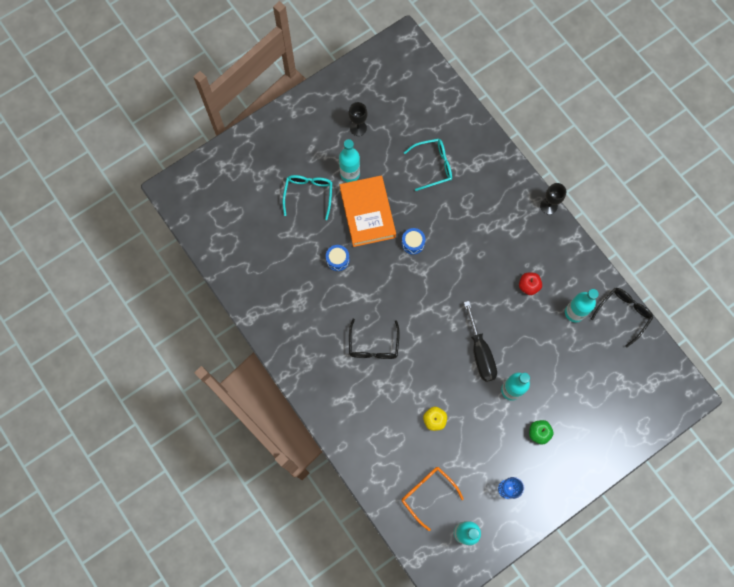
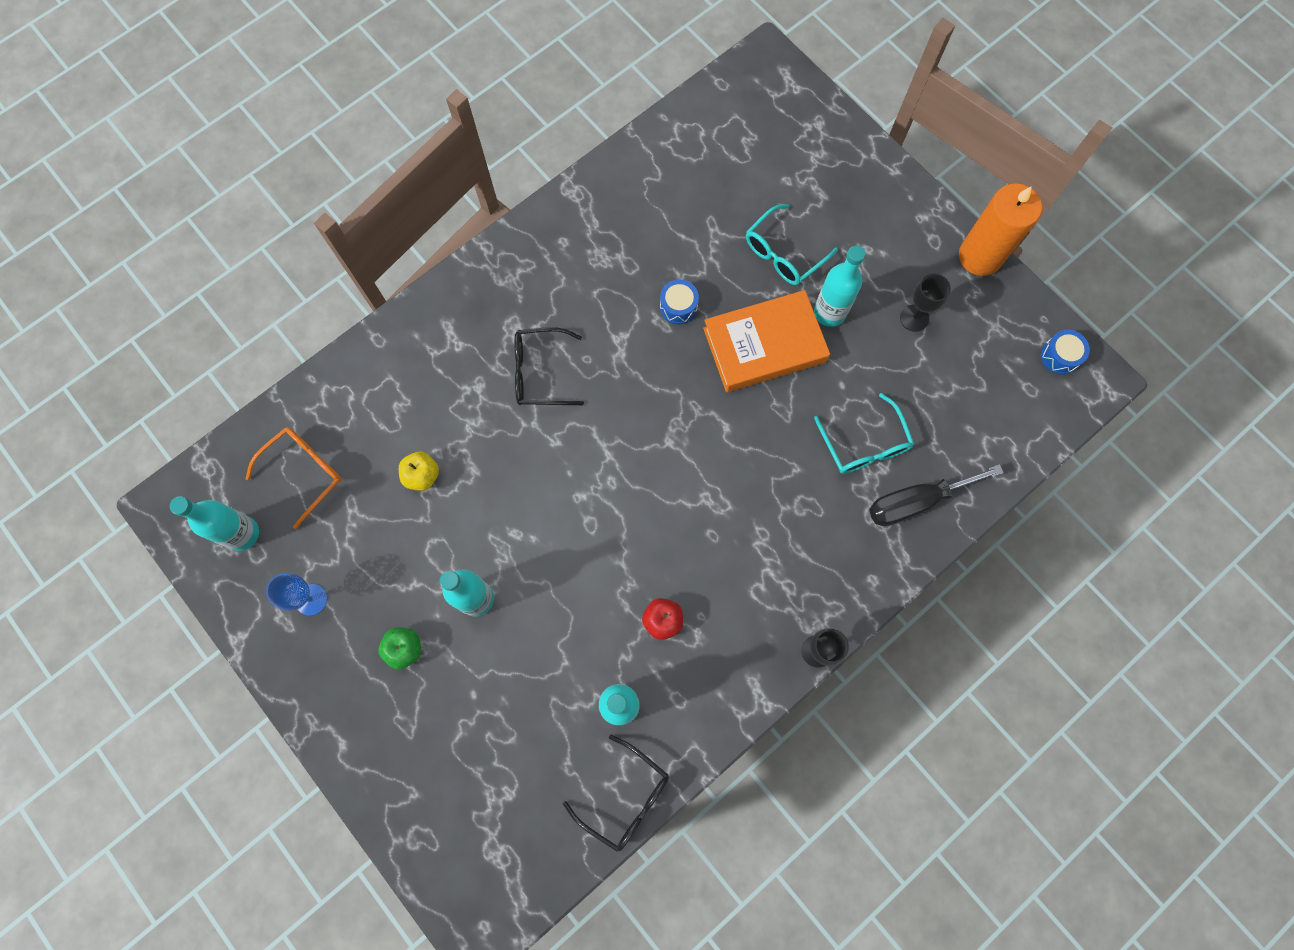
camera: 85 degrees right, 0 degrees up
(308, 195) = (784, 253): turquoise glasses -> turquoise glasses turned 135 degrees clockwise
(322, 86) = (980, 256): none -> orange candle
(413, 243) = (720, 421): blue drum -> blue drum (1059, 356)
(480, 352) = (538, 543): black screwdriver -> black screwdriver (916, 502)

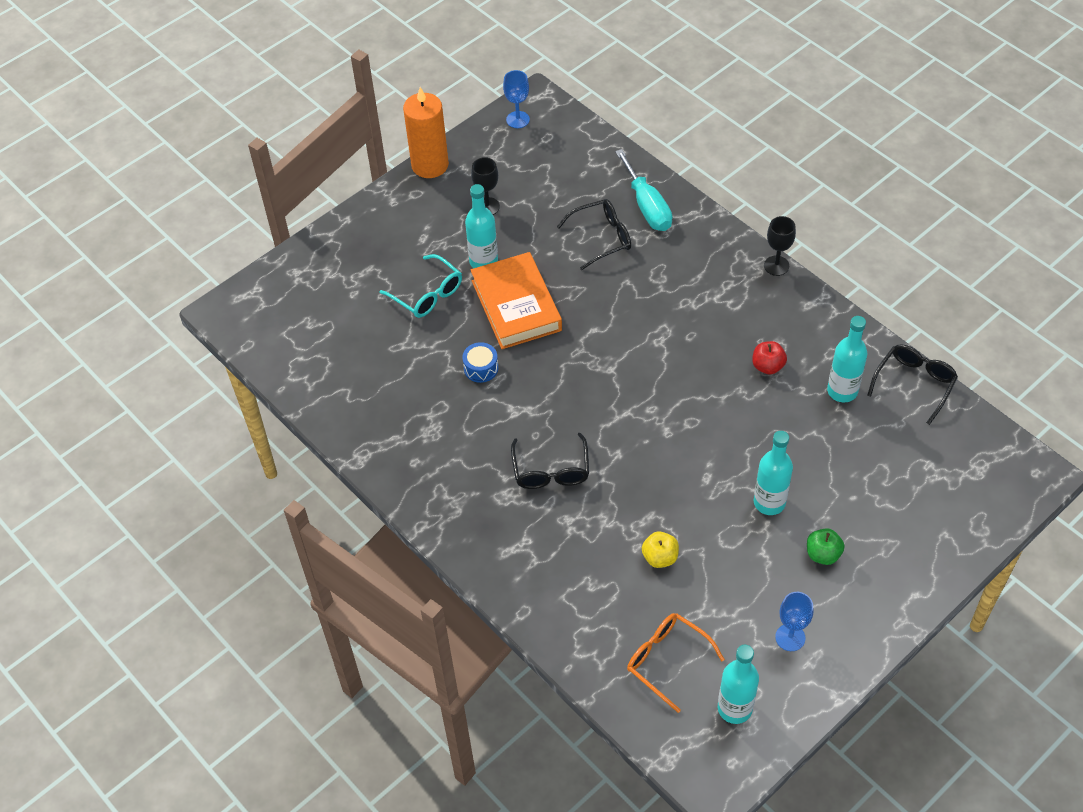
camera: 90 degrees left, 20 degrees down
(864, 444) = (601, 238): turquoise glasses -> black glasses
(916, 502) = (647, 206): black screwdriver -> turquoise screwdriver
(1059, 356) = (518, 119): blue drum -> blue goblet

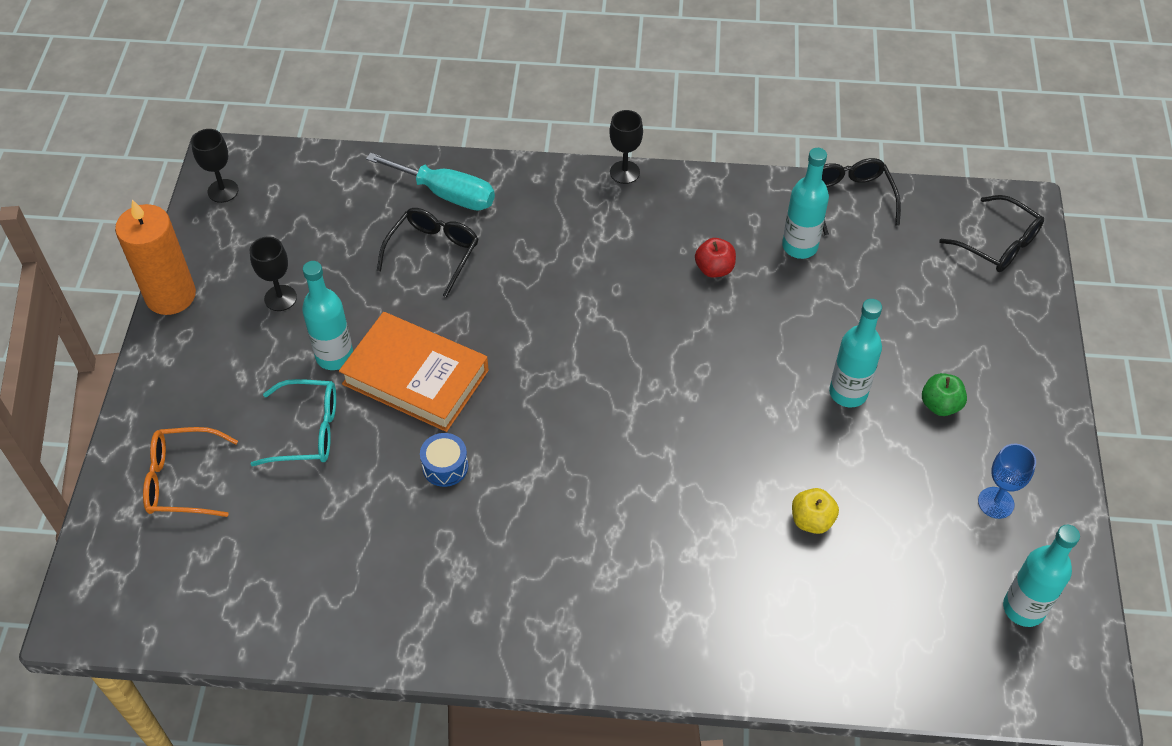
camera: 45 degrees left, 0 degrees up
(518, 119) = (223, 191): blue goblet -> black goblet
(551, 470) = (623, 516): black glasses -> black glasses (998, 243)
(667, 661) = (923, 614): orange glasses -> orange glasses (183, 480)

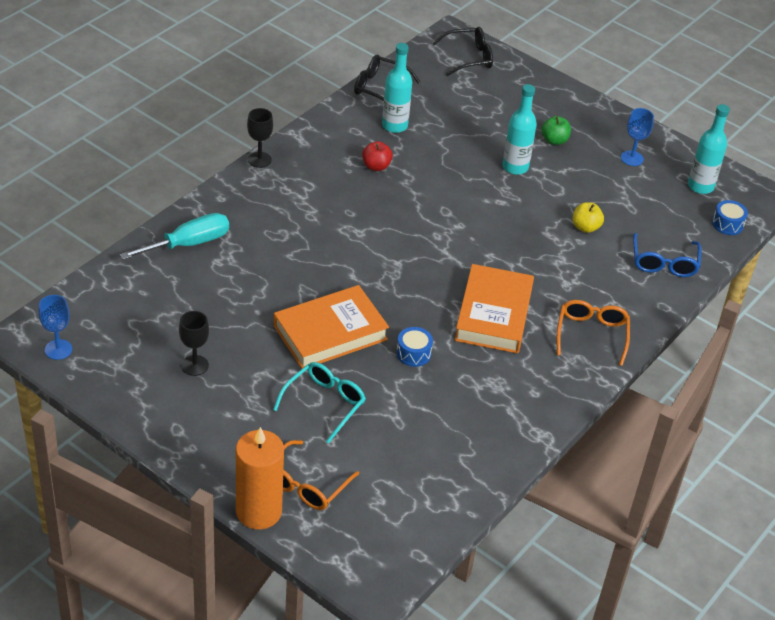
camera: 60 degrees left, 10 degrees down
(170, 295) = (131, 421): orange candle -> orange candle (258, 511)
(223, 191) = (58, 349): black goblet -> blue goblet
(334, 356) = (274, 362): turquoise bottle -> none
(433, 253) = (234, 275): black glasses -> none
(572, 507) = (493, 314): none -> orange book
(624, 625) = (591, 335): none -> orange glasses
(829, 639) = (664, 262): none -> blue glasses
(980, 678) = (727, 224): none -> blue drum

